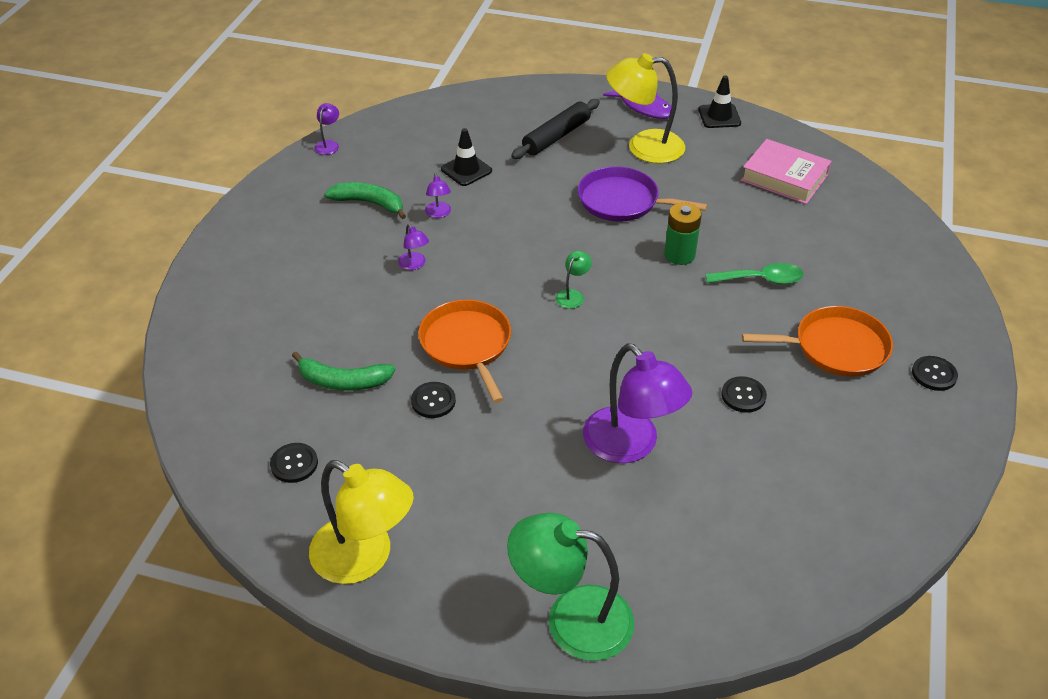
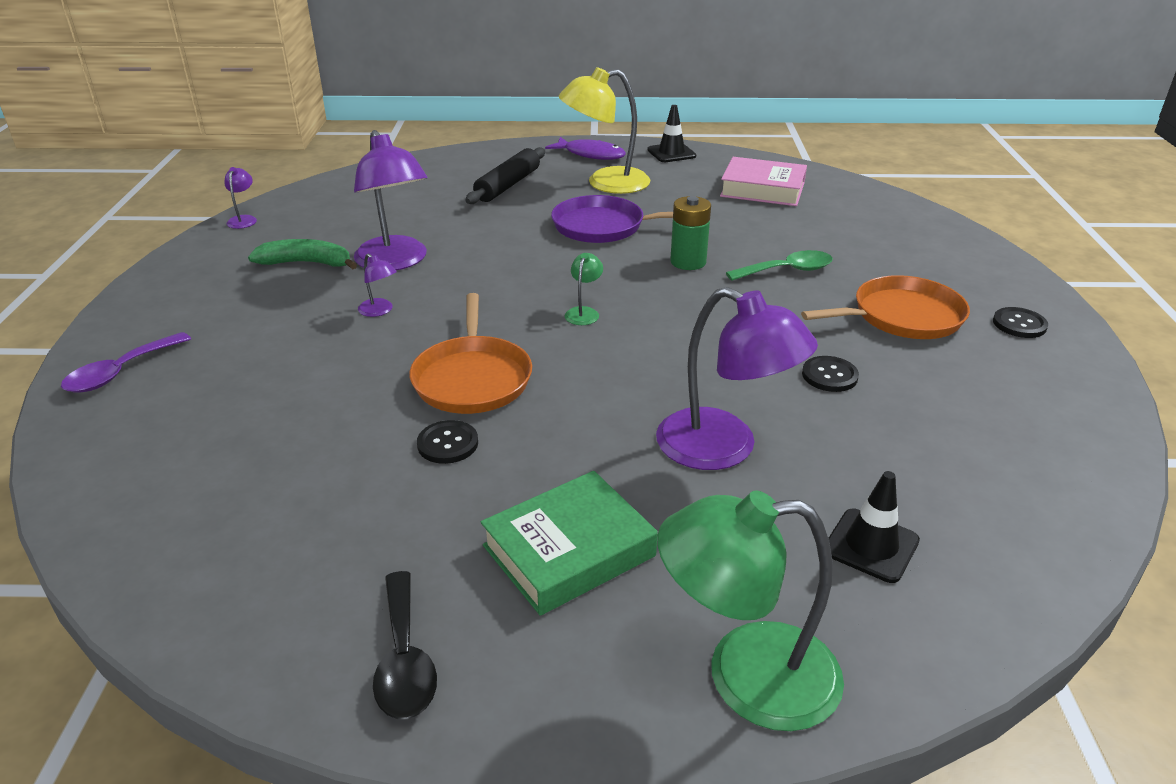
camera: 15 degrees left, 10 degrees down
(219, 291) = (120, 372): none -> purple spoon
(294, 464) = (264, 553): black button -> none
(343, 381) = (316, 442): green banana -> none
(364, 559) = (404, 660): yellow lamp -> black spoon
(438, 214) = (395, 262): purple lamp -> purple lamp, size x2.31
(466, 170) = (416, 222): black traffic cone -> black traffic cone (871, 545)
(467, 345) = (472, 378): orange pan -> orange pan turned 150 degrees counterclockwise
(490, 505) = (569, 551): none -> green book

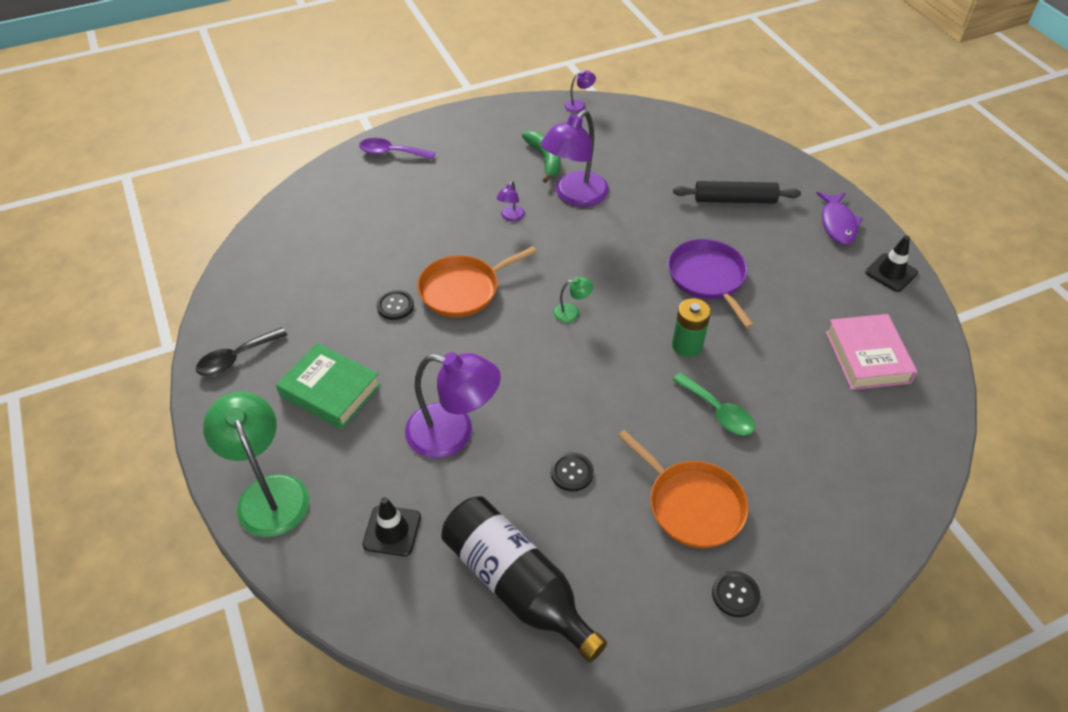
camera: 65 degrees right, 15 degrees up
(605, 183) = (788, 252): yellow lamp -> none
(724, 448) = (453, 433): purple lamp -> purple lamp turned 90 degrees counterclockwise
(984, 457) = (516, 585): none -> black bottle

